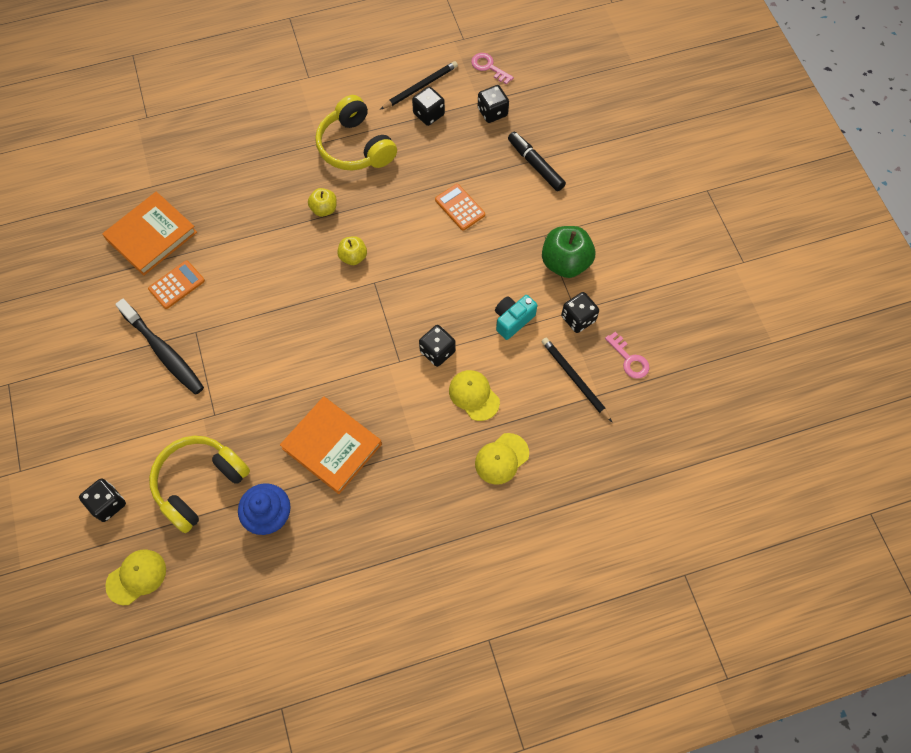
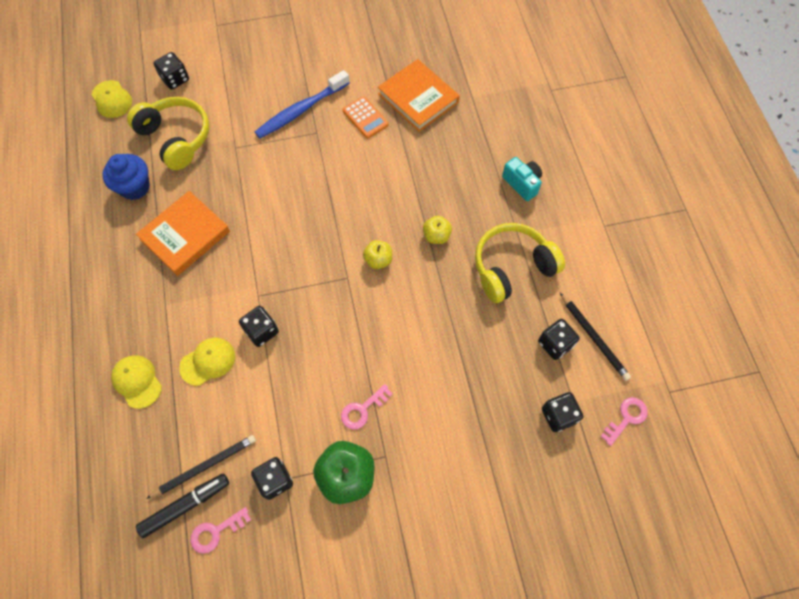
camera: 95 degrees right, 0 degrees up
(163, 351) = (301, 110): black toothbrush -> blue toothbrush
(460, 207) = (429, 367): orange calculator -> none
(505, 256) = (363, 409): none -> pink key
(512, 320) = (284, 409): turquoise camera -> turquoise camera (522, 183)
(535, 165) = (481, 458): black marker -> black marker (186, 505)

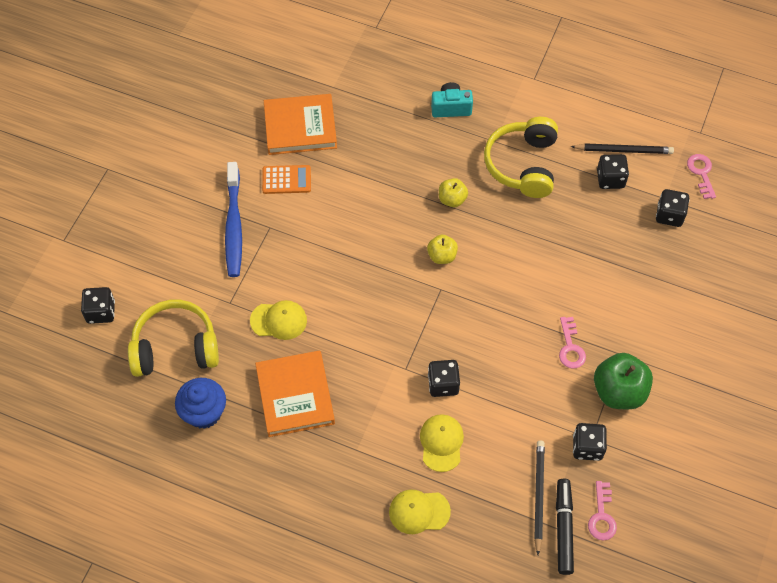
camera: 55 degrees left, 5 degrees down
(112, 99) = (76, 382): yellow cap -> yellow cap (279, 320)

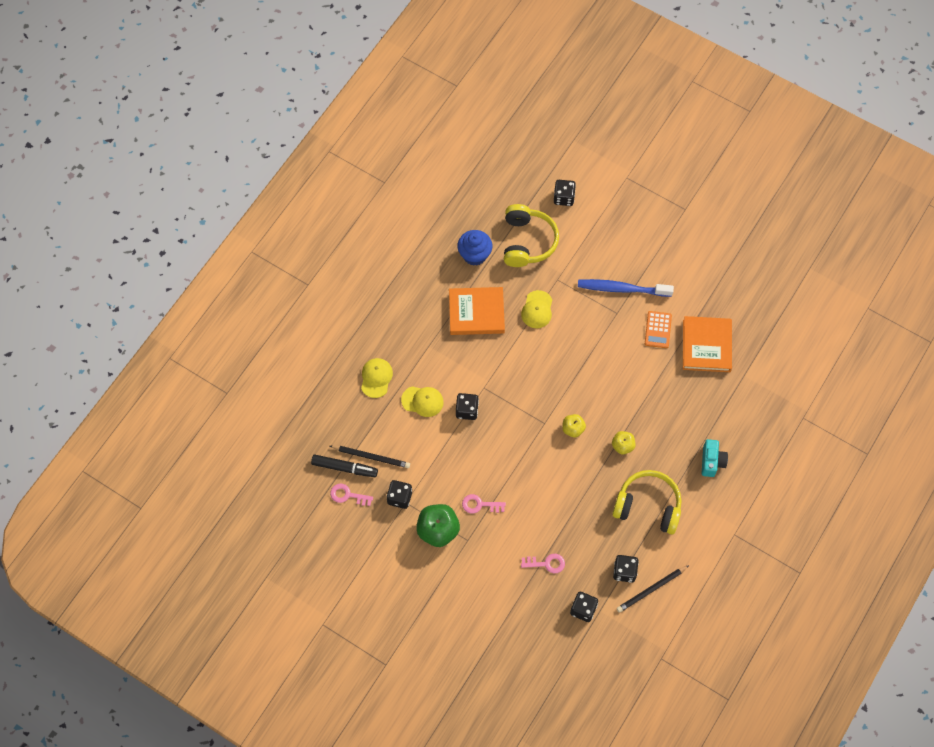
camera: 100 degrees right, 5 degrees up
(623, 150) = (651, 589): black pencil -> black pencil turned 45 degrees clockwise
(701, 173) = (619, 647): pink key -> pink key (546, 563)

